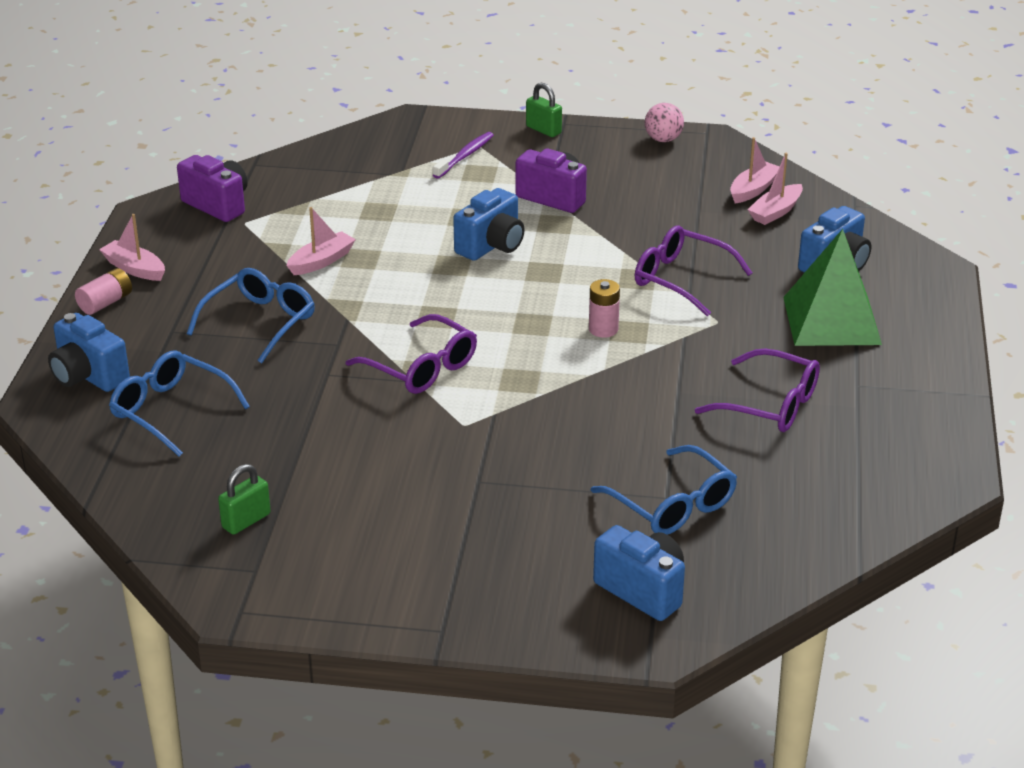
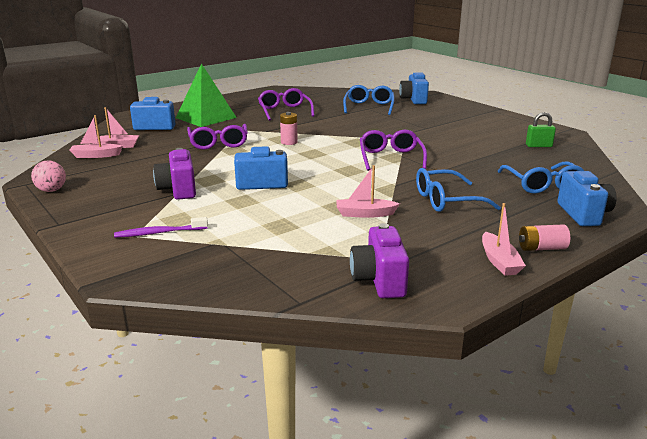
camera: 135 degrees left, 10 degrees down
(543, 130) = (79, 225): green padlock -> none

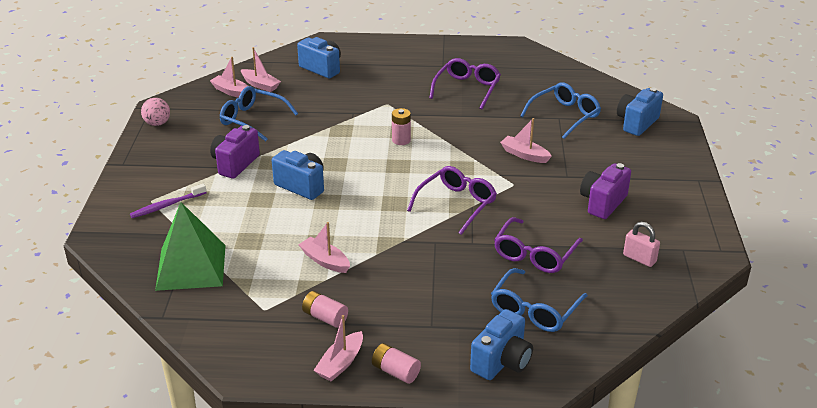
camera: 40 degrees right, 10 degrees up
(159, 233) = (167, 205): purple toothbrush -> purple toothbrush turned 60 degrees counterclockwise
(206, 117) = (381, 71): green pyramid -> green pyramid (191, 267)
(218, 143) = (341, 115): purple glasses -> purple glasses (534, 254)
(379, 281) = (233, 329): purple camera -> purple camera (602, 203)
(382, 127) = (524, 155): none -> pink boat
(432, 242) = (325, 317): none -> pink battery
(447, 200) = (413, 281): blue glasses -> blue glasses (252, 120)
(538, 146) = (639, 258): green padlock -> pink padlock

